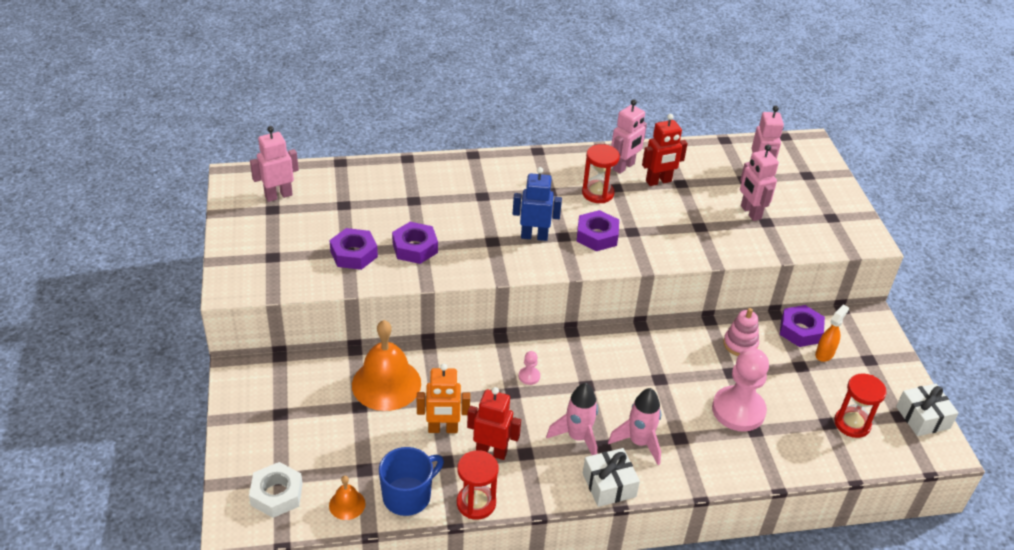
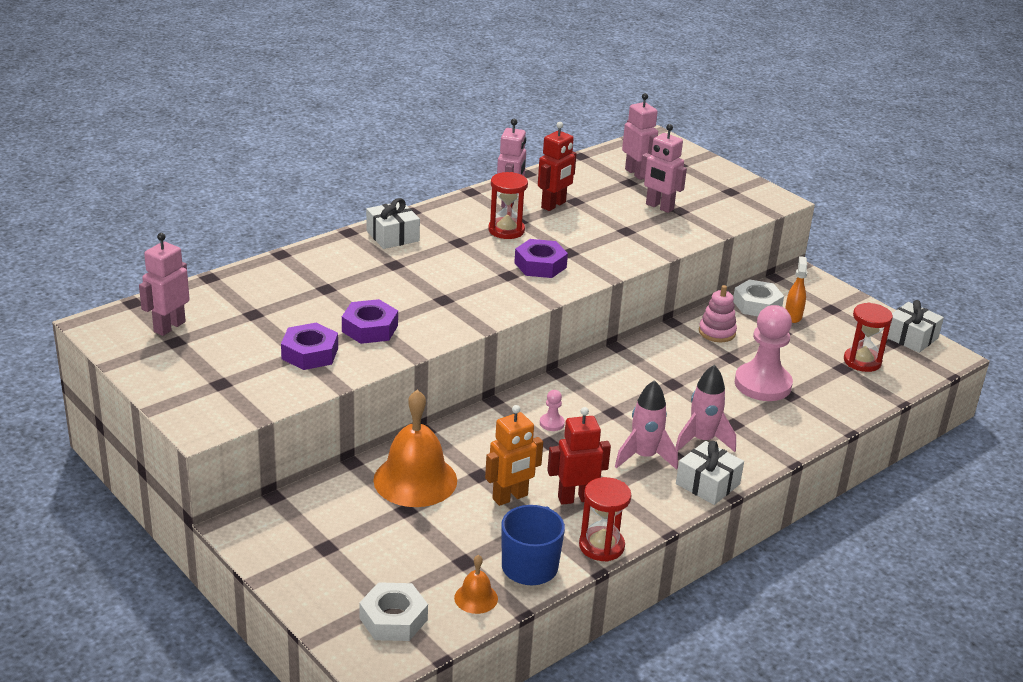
camera: 30 degrees left, 10 degrees down
(503, 169) = (392, 236): none -> white gift
(534, 236) = (480, 283): blue robot -> none
(800, 330) = (757, 305): purple nut -> white nut

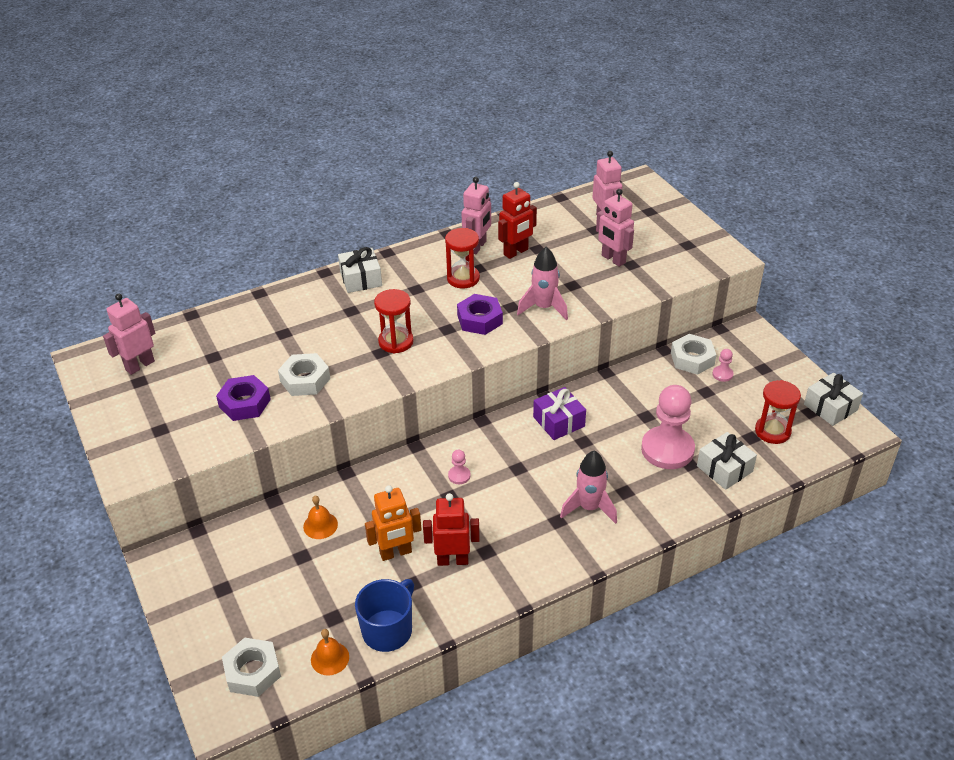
camera: 15 degrees right, 10 degrees up
(370, 328) = (305, 380): purple nut -> white nut
(415, 480) = (320, 525): orange bell -> orange bell, size x0.47
(601, 546) = (458, 615): red hourglass -> red hourglass (396, 342)
(640, 368) = (559, 421): none -> purple gift
(644, 457) = (530, 521): pink rocket -> pink rocket (544, 308)
(707, 484) = (578, 557): white gift -> white gift (724, 469)
(717, 332) = (644, 387): pink stacking toy -> none
(793, 316) = (722, 374): orange spray bottle -> pink pawn

